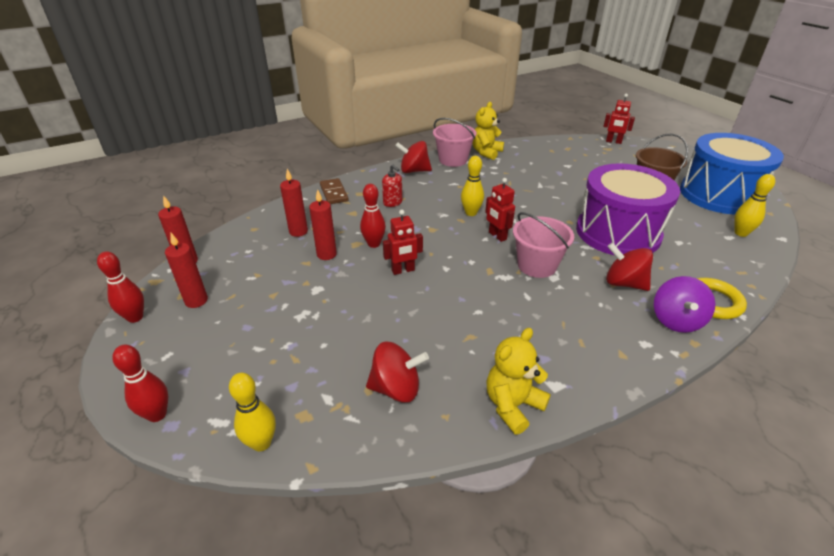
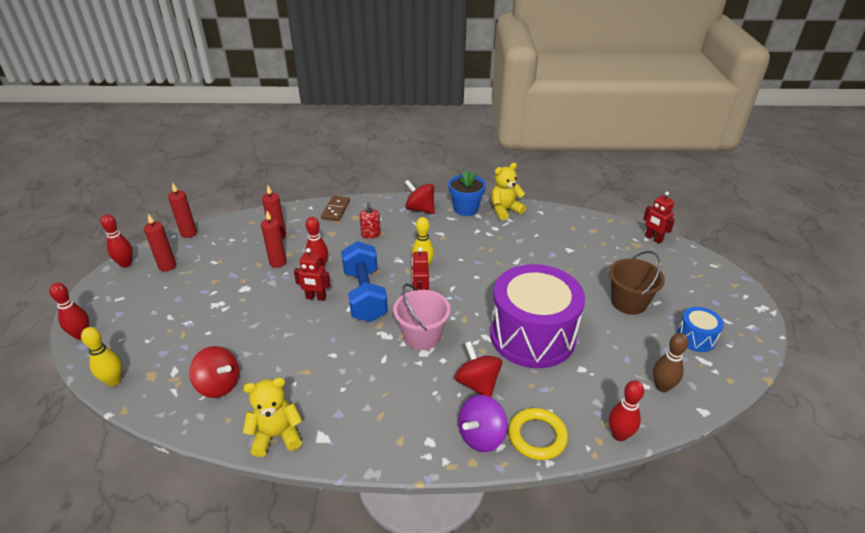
camera: 30 degrees right, 0 degrees up
(447, 252) = (365, 295): none -> blue dumbbell
(453, 160) = (466, 209): pink bucket -> blue flower pot
(719, 195) = (695, 338): blue drum -> blue drum, size x0.44
(741, 233) = (662, 387): yellow bowling pin -> brown bowling pin
(758, 276) = (619, 435): none -> red bowling pin

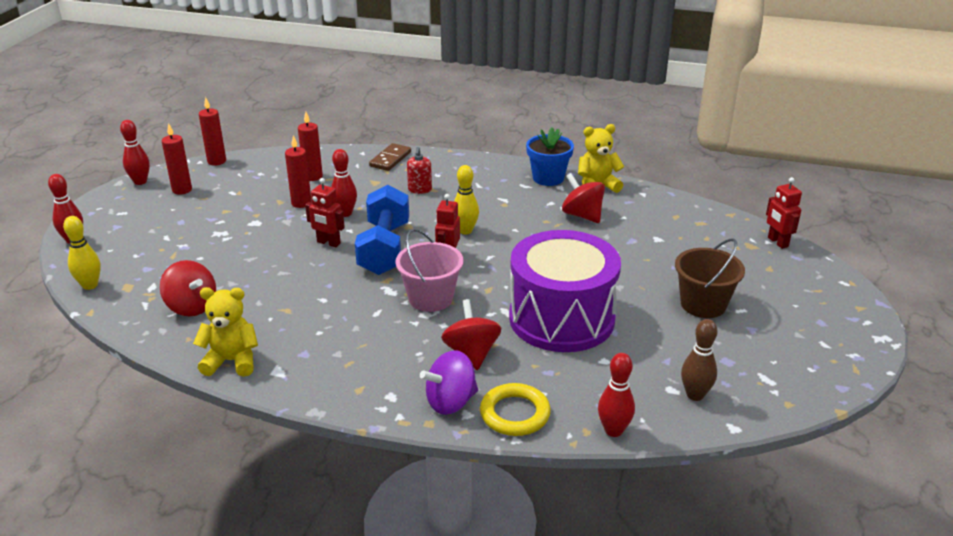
camera: 15 degrees right, 5 degrees down
(420, 209) = (491, 171): red spinning top -> red spinning top (582, 215)
(695, 338) = (769, 354): blue drum -> none

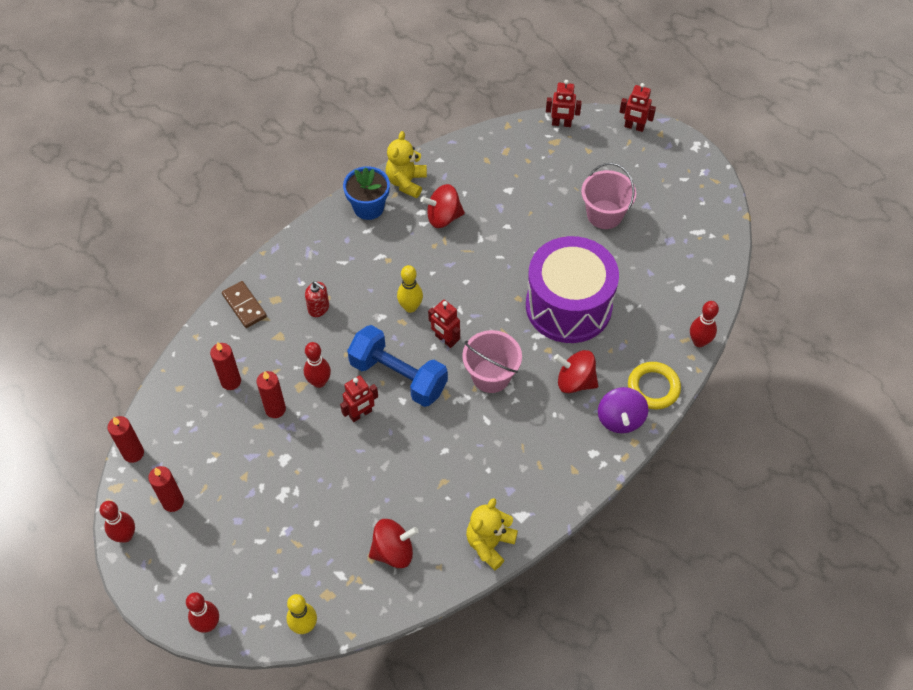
camera: 60 degrees left, 25 degrees up
(695, 395) = (691, 278): brown bowling pin -> none
(703, 304) = (604, 214): brown bucket -> pink bucket
(841, 287) = (634, 127): none -> red robot

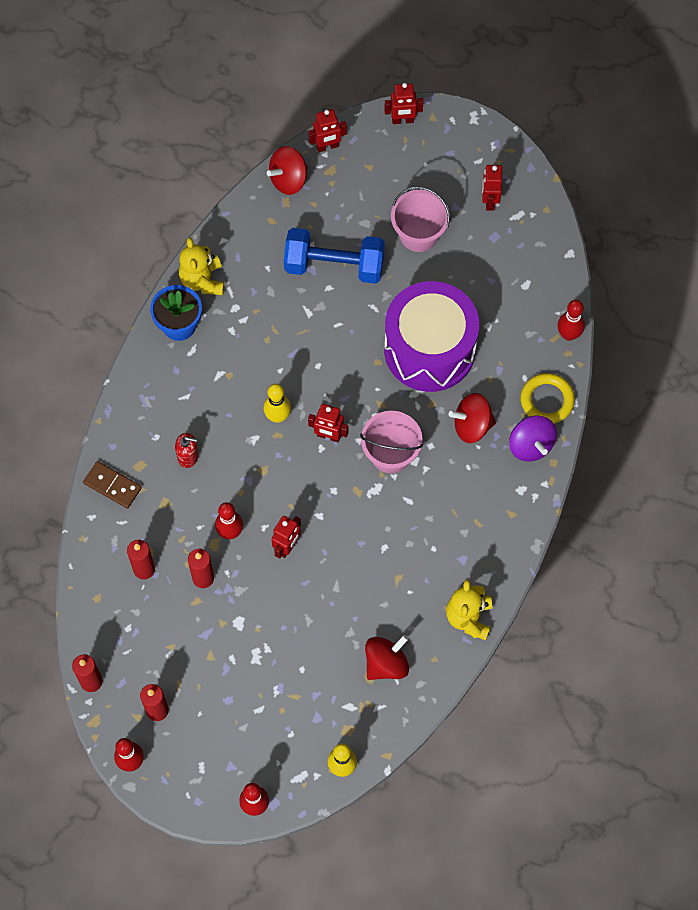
camera: 25 degrees left, 10 degrees up
(398, 376) = (303, 493): blue dumbbell -> blue dumbbell (334, 265)
(443, 217) = (260, 304): red spinning top -> red spinning top (288, 179)
(679, 211) = (489, 201): none -> red robot

